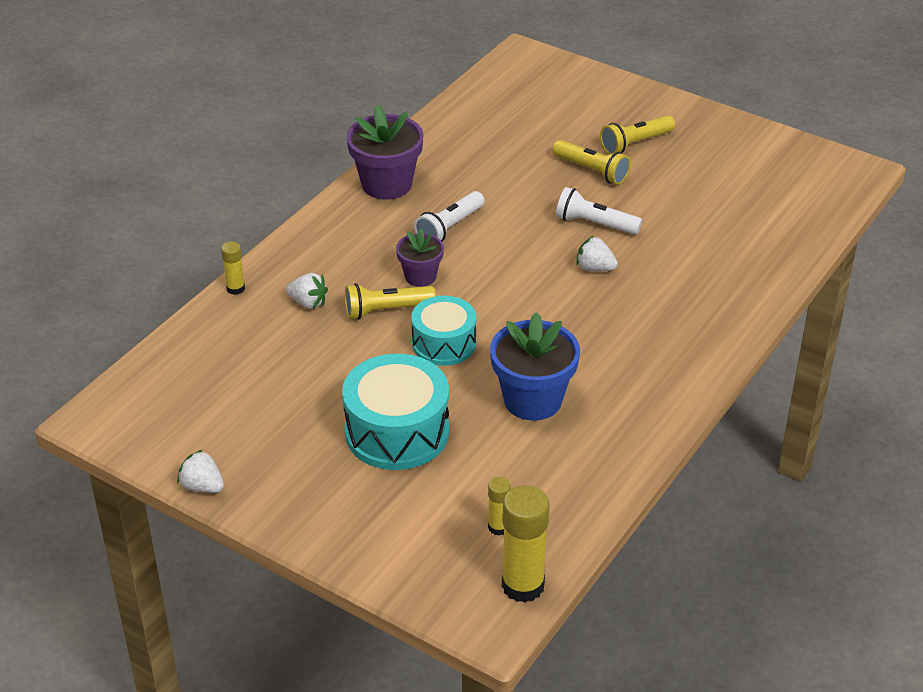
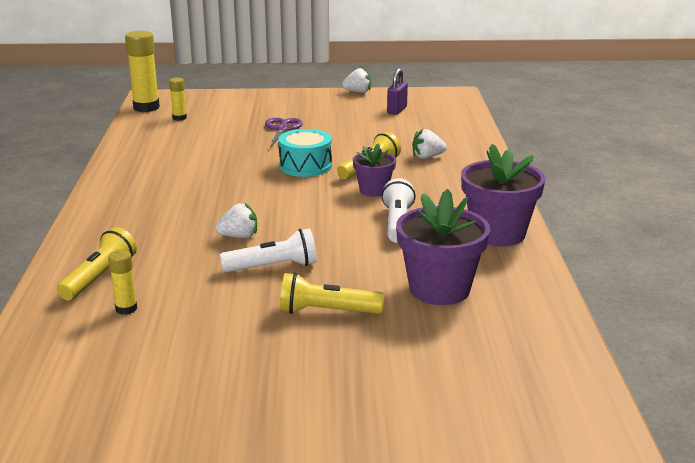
camera: 145 degrees right, 15 degrees down
(216, 412) = (397, 110): none -> purple padlock
(235, 288) = (485, 149): yellow glue stick -> yellow glue stick (126, 309)
(397, 432) = (282, 129): turquoise drum -> purple scissors
(496, 157) = (439, 289): none -> purple flower pot
(533, 400) = (211, 160): blue flower pot -> none
(635, 143) = (309, 360): yellow flashlight -> yellow flashlight (99, 277)

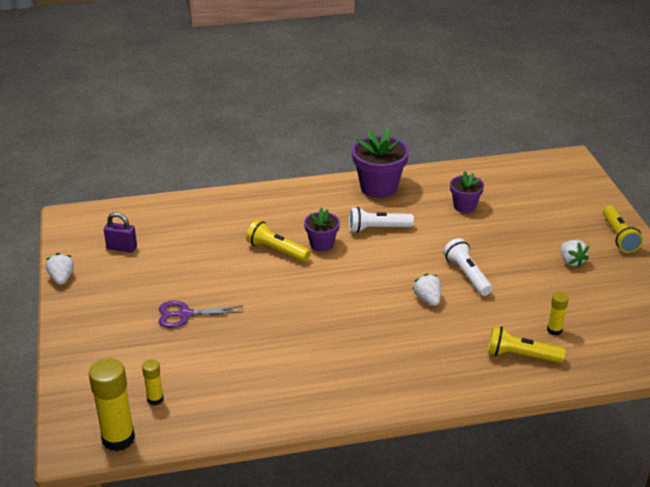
camera: 100 degrees left, 10 degrees up
(305, 166) = (279, 286): turquoise drum -> none
(326, 311) = (512, 245): yellow flashlight -> yellow flashlight (618, 236)
(427, 157) = (245, 223): white strawberry -> white strawberry (571, 261)
(439, 289) = (464, 206): purple flower pot -> purple flower pot, size x0.59

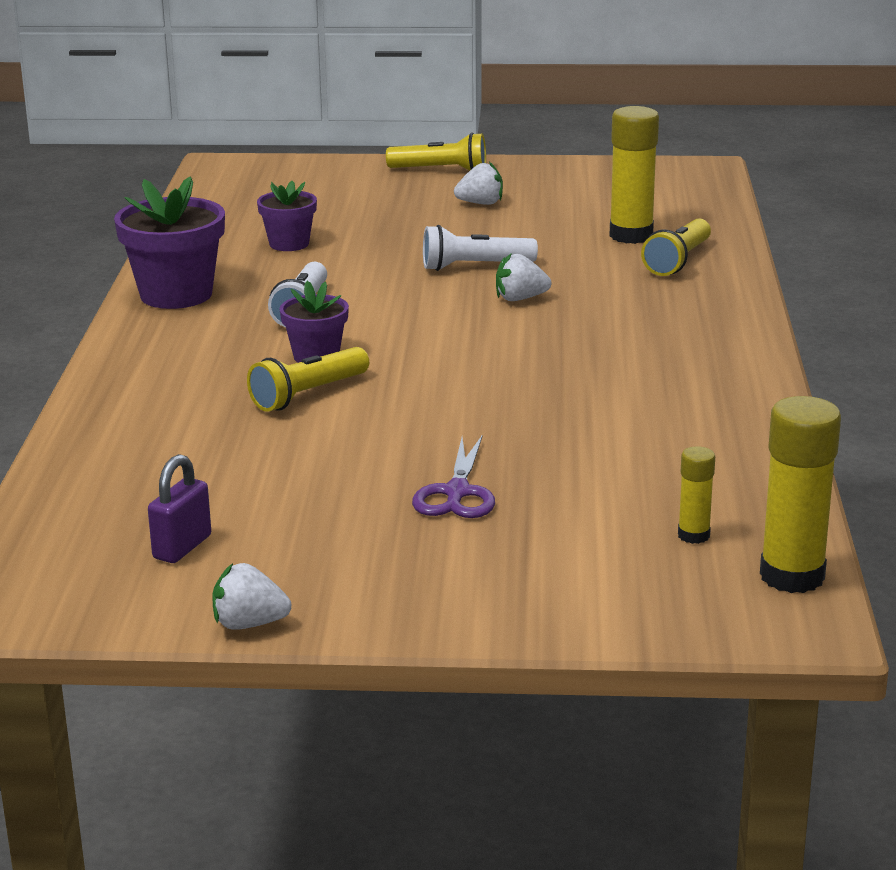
camera: 75 degrees left, 10 degrees down
(554, 330) = (631, 235): yellow glue stick -> yellow glue stick, size x1.92

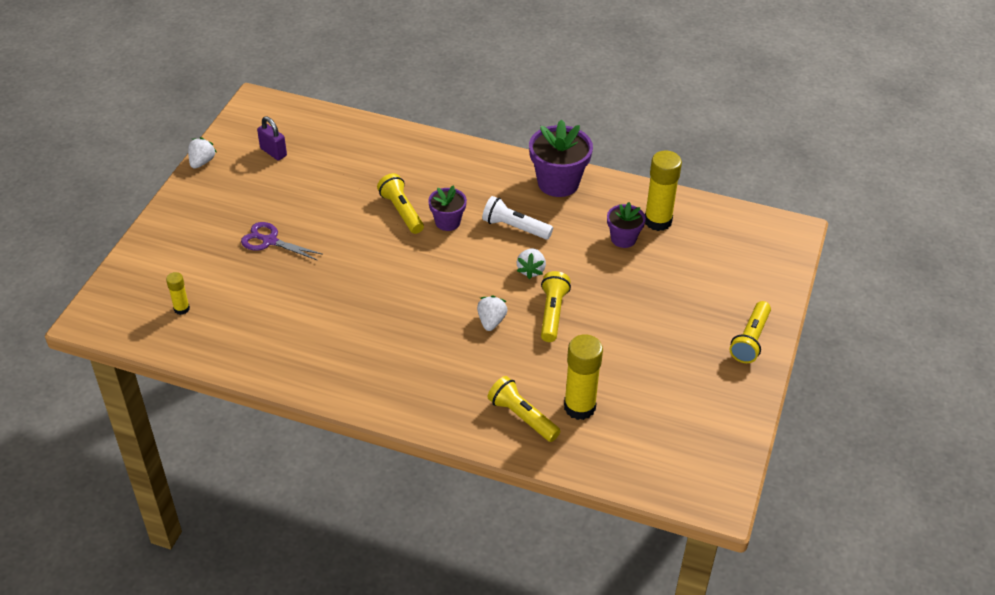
camera: 105 degrees right, 20 degrees up
(474, 266) = (552, 313): white flashlight -> yellow flashlight
(481, 203) = (671, 344): white strawberry -> white strawberry (531, 270)
(792, 576) = (127, 330): yellow glue stick -> yellow glue stick (658, 221)

